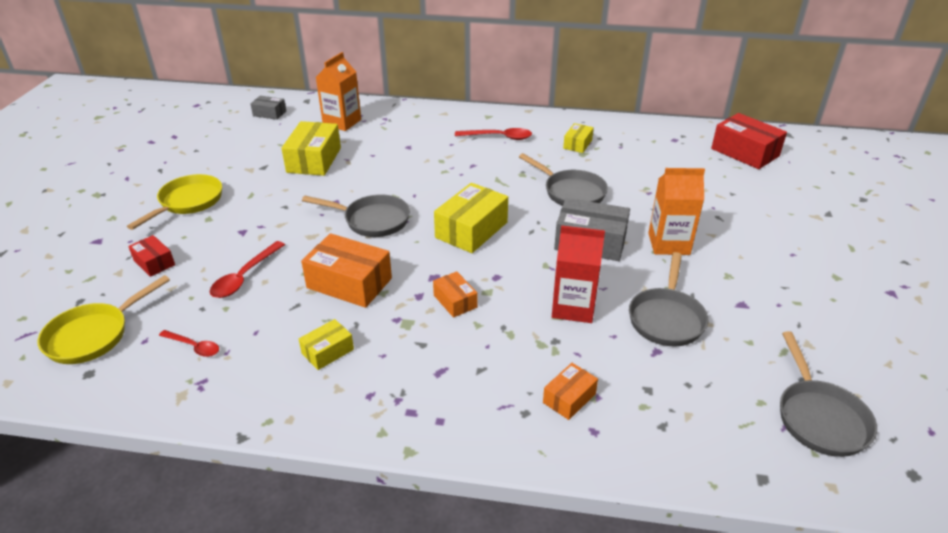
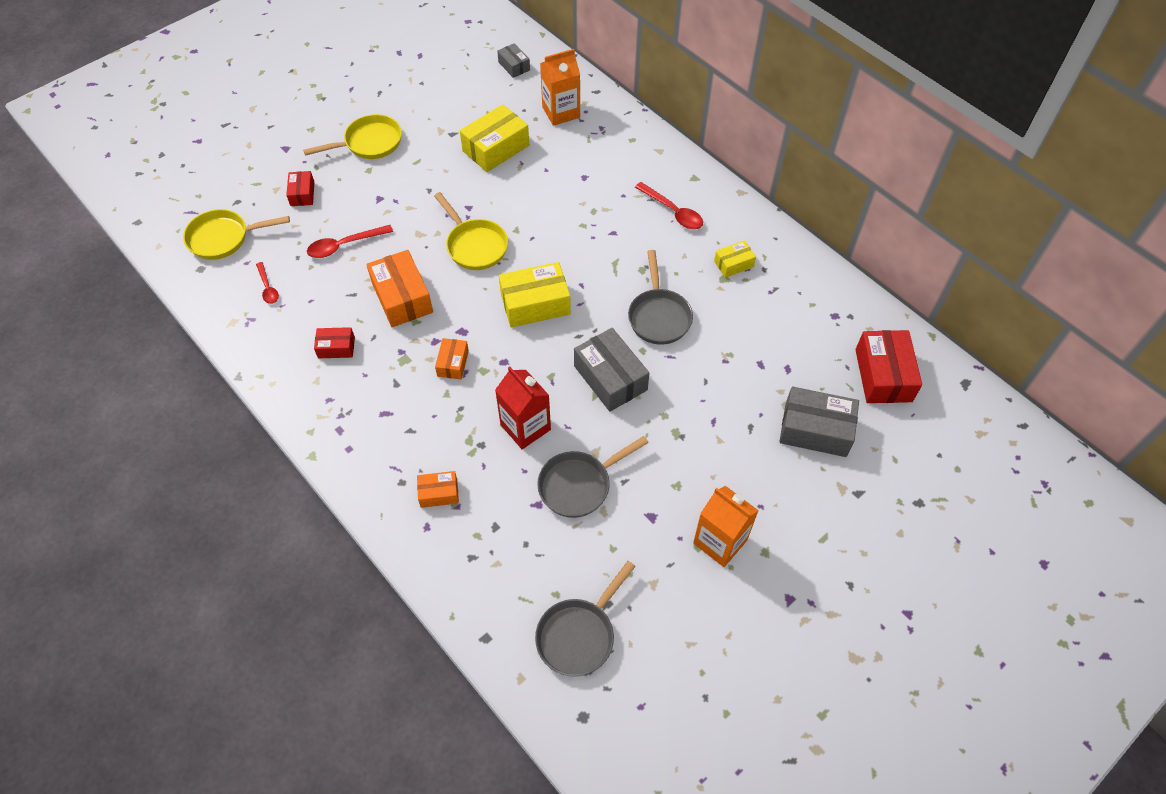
camera: 40 degrees right, 20 degrees up
(327, 351) = (336, 347): yellow box -> red box
(372, 220) = (475, 245): grey pan -> yellow pan
(668, 244) = (670, 423): orange carton -> orange carton (720, 541)
(755, 197) = (815, 430): none -> grey box

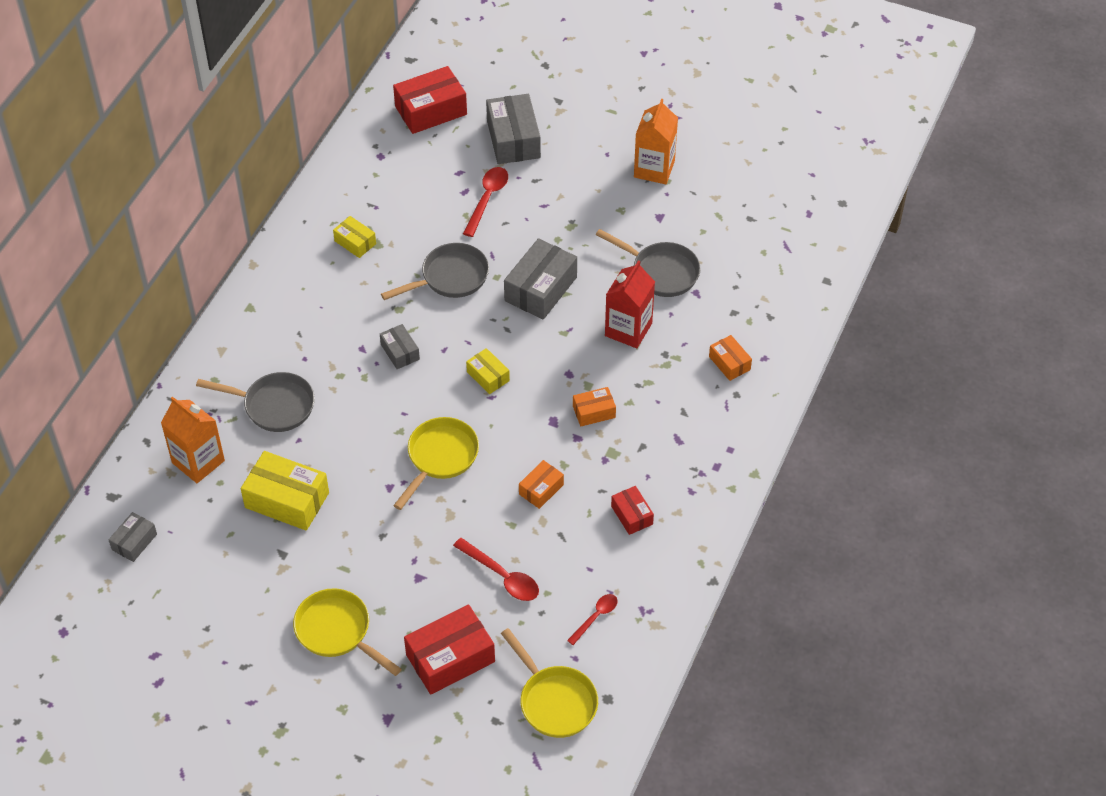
camera: 115 degrees left, 5 degrees down
(302, 194) = (450, 658): red box -> red box, size x1.83
(402, 297) = (541, 489): orange box -> orange box, size x0.55
(535, 304) = (488, 376): yellow box -> yellow box, size x0.55
(579, 635) = (785, 226): grey pan -> grey pan (274, 406)
(595, 255) = (400, 352): none -> grey box
(673, 211) = (308, 310): red spoon -> red spoon (487, 199)

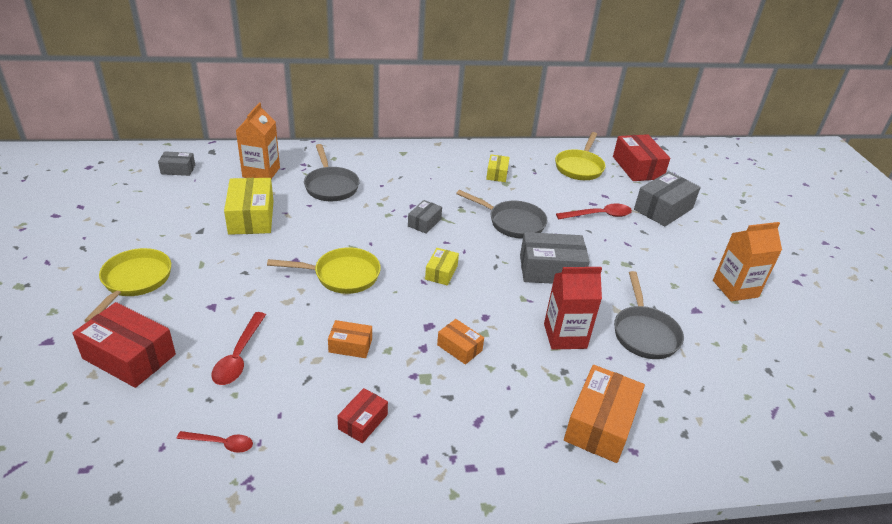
camera: 55 degrees right, 15 degrees down
(431, 110) = (637, 167): red box -> red box turned 45 degrees clockwise
(554, 701) = (99, 452): yellow pan -> yellow pan (579, 167)
(729, 363) = (600, 424): orange box -> orange box, size x1.83

